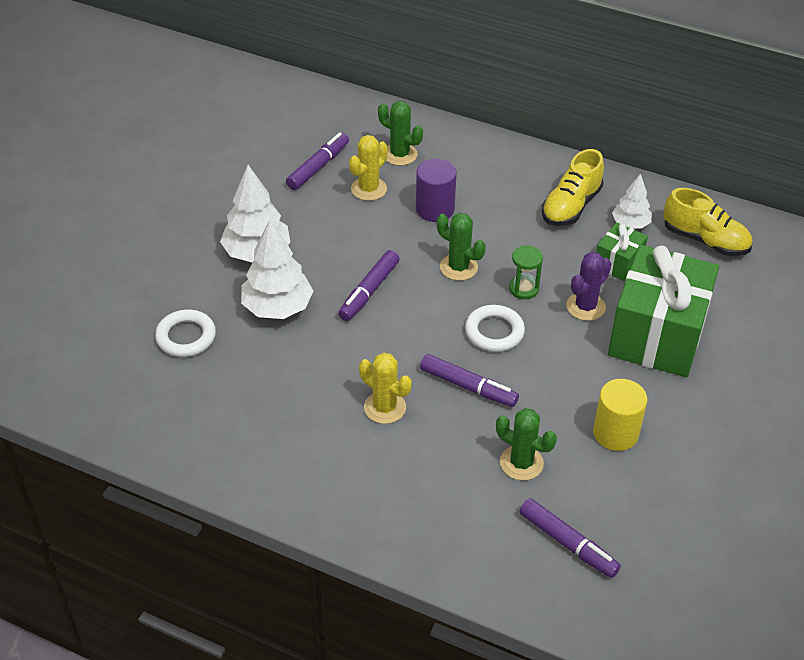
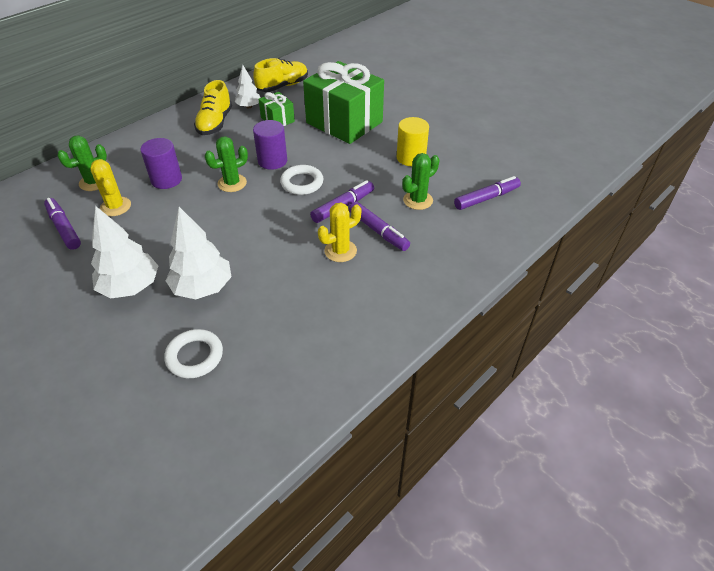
camera: 70 degrees left, 0 degrees up
(369, 291) = (222, 232): purple marker -> purple marker (378, 231)
(523, 289) = (272, 161): green hourglass -> purple cylinder
(571, 206) = (215, 123): yellow shoe -> yellow shoe turned 45 degrees clockwise
(585, 307) = (305, 141): purple cactus -> none

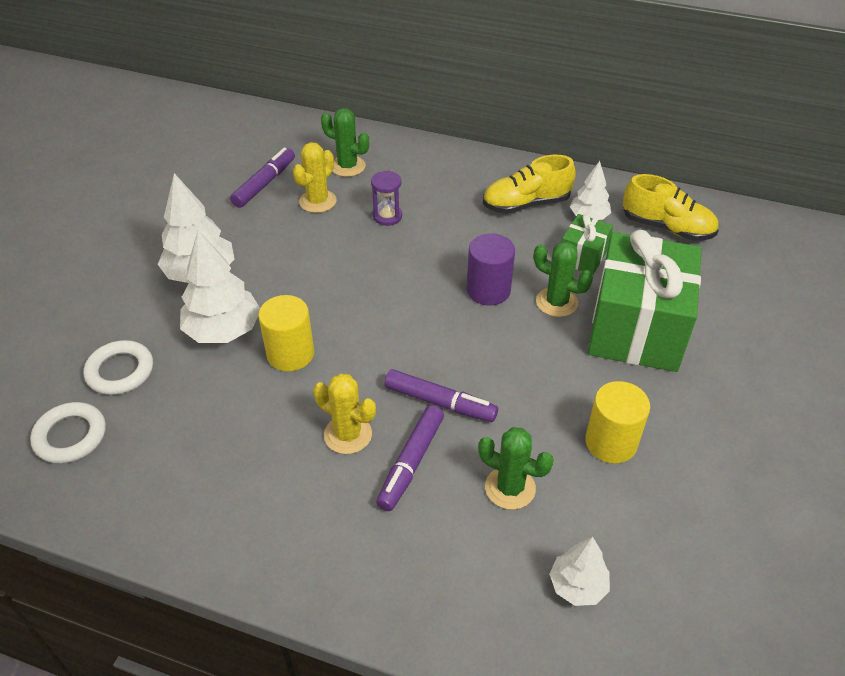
camera: 65 degrees right, 0 degrees up
(166, 180) = (387, 216): purple cylinder -> purple hourglass
(232, 183) = (417, 273): green cactus -> green cactus (556, 302)
(253, 259) = (290, 354): none -> yellow cylinder
(302, 183) = (462, 339): white ring -> white ring (70, 436)
(486, 198) = (577, 586): purple marker -> white tree

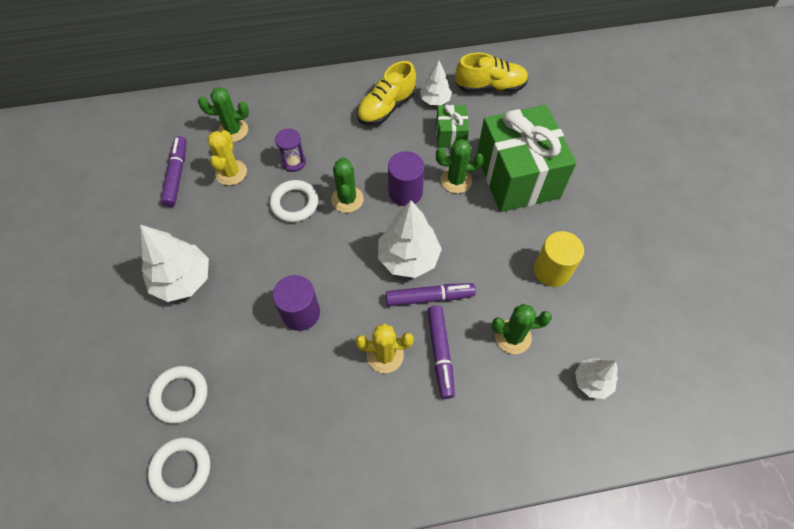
camera: 30 degrees left, 15 degrees up
(223, 331) = (237, 319): white tree -> white tree (408, 258)
(290, 354) = (301, 313): yellow cylinder -> purple cylinder
(360, 253) = (294, 203): none -> white ring
(418, 271) = (347, 199): none -> green cactus

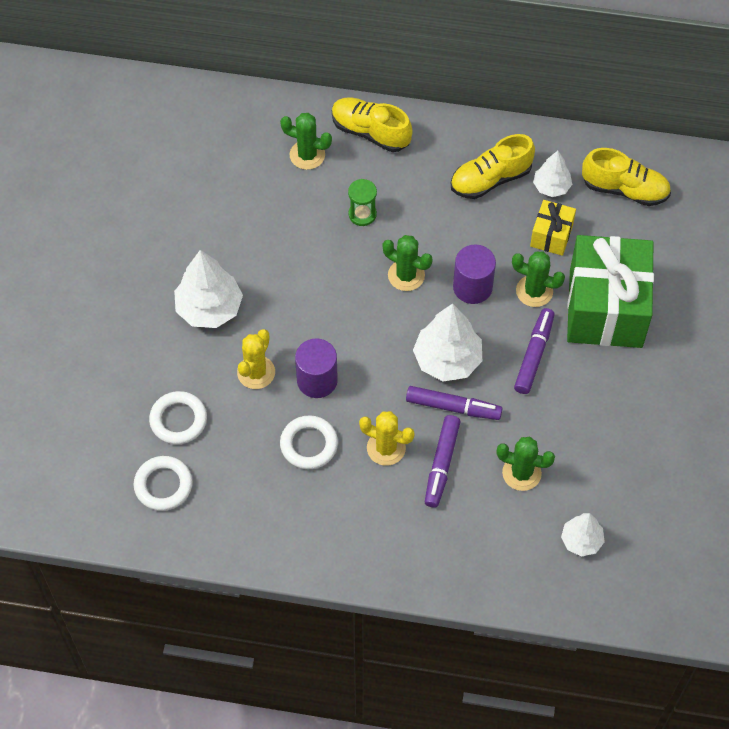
camera: 20 degrees right, 0 degrees up
(177, 175) = (232, 190): purple marker -> purple marker (534, 355)
(231, 172) = (291, 205): yellow cactus -> yellow cactus (256, 372)
(279, 100) = (370, 132): none -> yellow shoe
(293, 162) = (362, 214): purple hourglass -> green hourglass
(294, 203) = (348, 262): white ring -> white ring (309, 444)
(347, 199) = (406, 275): green cactus -> green cactus turned 75 degrees counterclockwise
(450, 135) = (551, 235): green gift -> yellow gift
(552, 270) = (594, 421): yellow cylinder -> none

